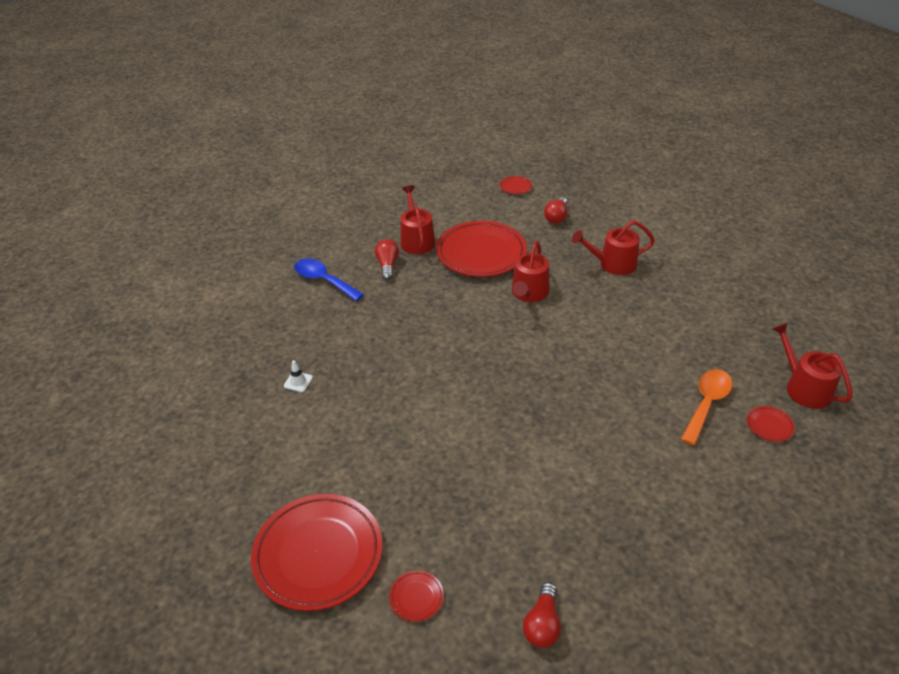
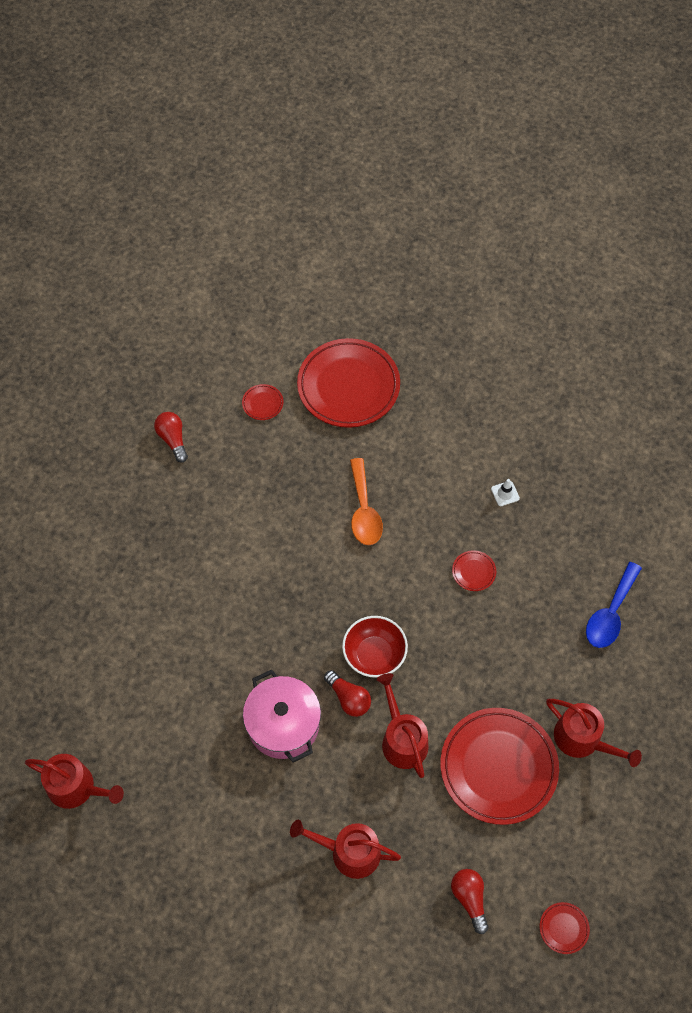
camera: 140 degrees right, 20 degrees up
(323, 280) = (610, 613): blue spoon -> blue spoon turned 120 degrees clockwise
(387, 265) = (572, 678): red light bulb -> red light bulb (348, 698)
(504, 343) = (374, 655): none -> red bowl
(607, 341) = (283, 724): none -> pink pot
(613, 264) = (349, 852): red watering can -> red watering can turned 120 degrees counterclockwise
(706, 403) = (155, 706): orange spoon -> orange spoon (364, 511)
(769, 425) = (91, 716): red plate -> red plate (473, 572)

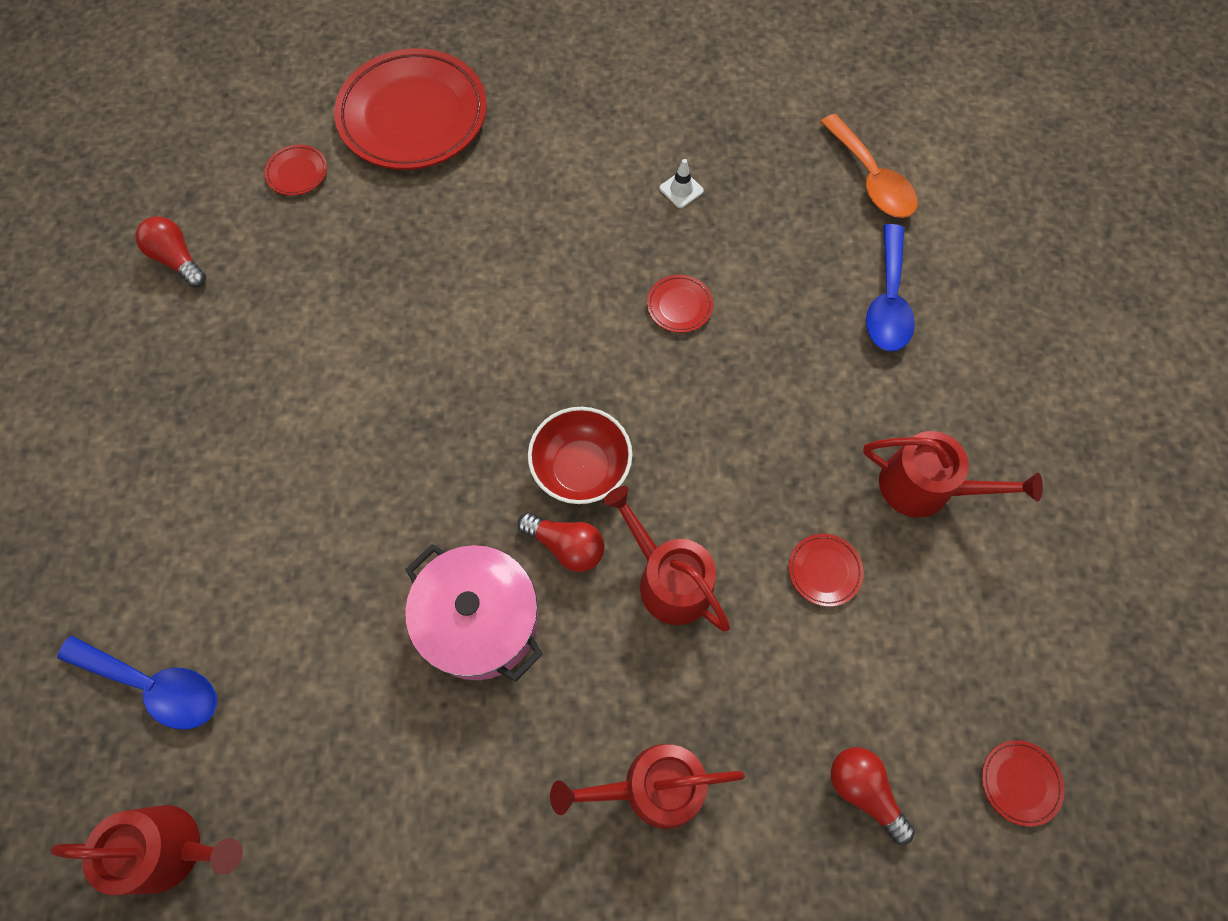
camera: 20 degrees left, 5 degrees up
(91, 696) = (155, 685): none -> blue spoon
(364, 511) = (493, 272): orange spoon -> orange spoon (871, 179)
(498, 767) = (824, 571): red plate -> red plate, size x0.40

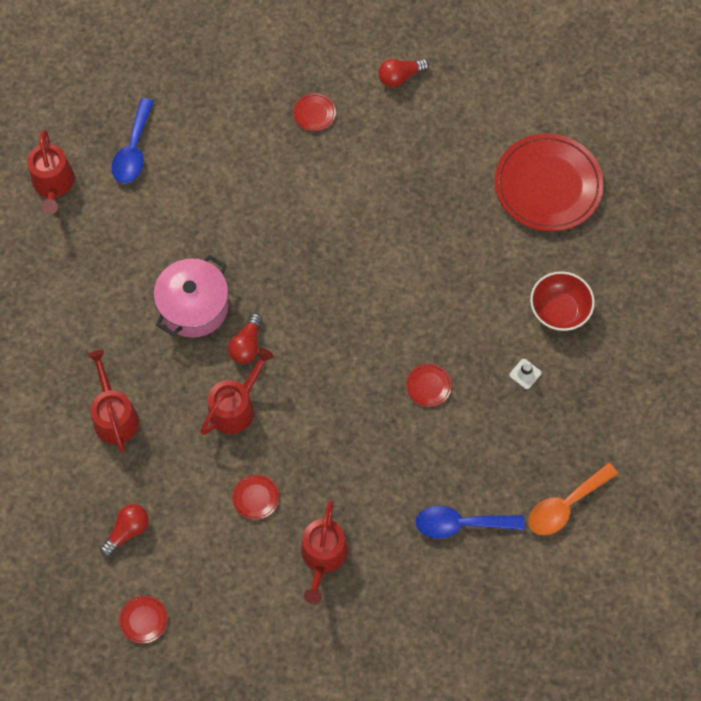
camera: 80 degrees right, 0 degrees up
(178, 259) = (400, 77): red light bulb -> red light bulb turned 150 degrees counterclockwise
(297, 173) = (482, 126): red plate -> red plate (314, 113)
(581, 468) = (299, 345): red bowl -> red bowl (559, 310)

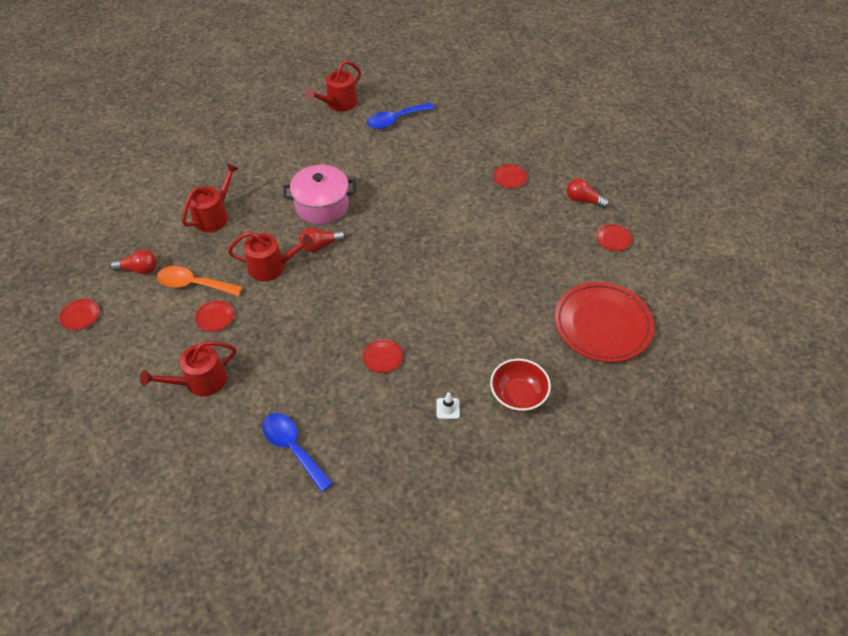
camera: 50 degrees right, 15 degrees down
(466, 94) = (613, 239): none -> red plate
(565, 505) = (366, 508): orange spoon -> orange spoon (193, 284)

